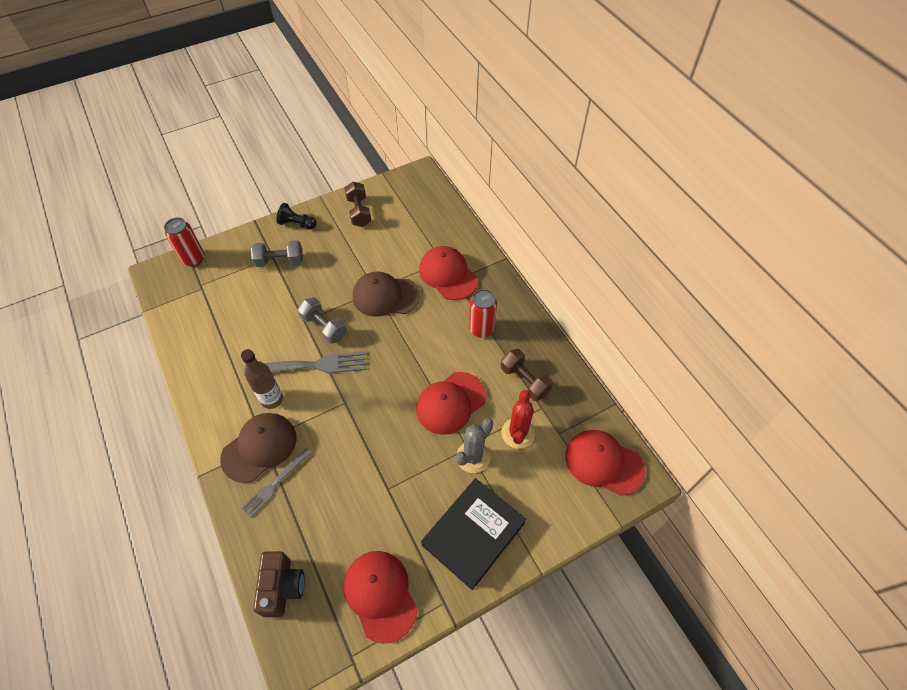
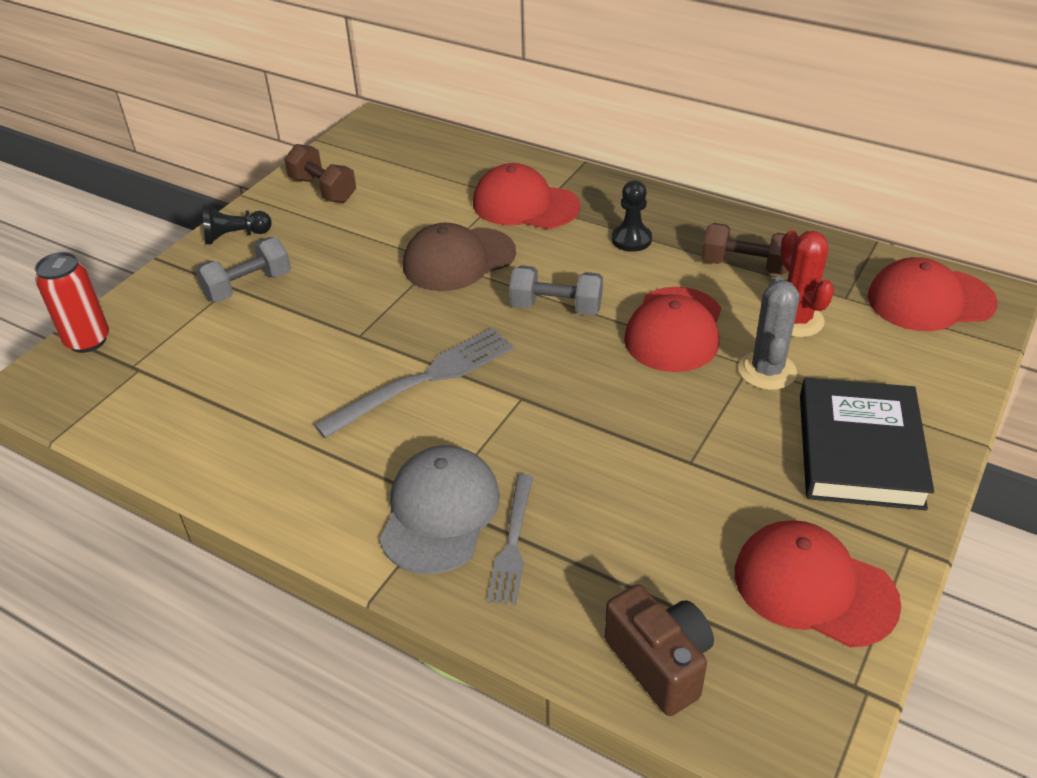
camera: 30 degrees left, 15 degrees down
(259, 447) = (440, 512): brown cap -> grey cap
(272, 399) = (400, 446): brown bottle -> none
(324, 327) = (399, 329): grey dumbbell -> grey dumbbell (556, 308)
(481, 329) = (631, 239): red can -> black pawn

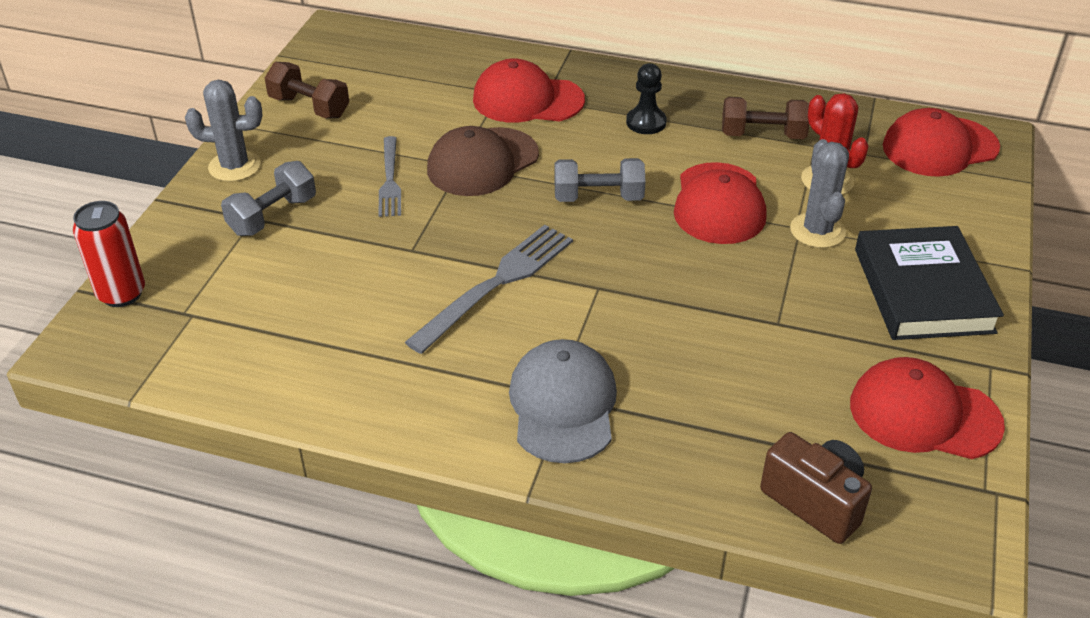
camera: 15 degrees left, 0 degrees up
(234, 236) = (234, 166): black pawn -> grey cactus
(512, 543) = (643, 421): grey fork -> grey fork (390, 180)

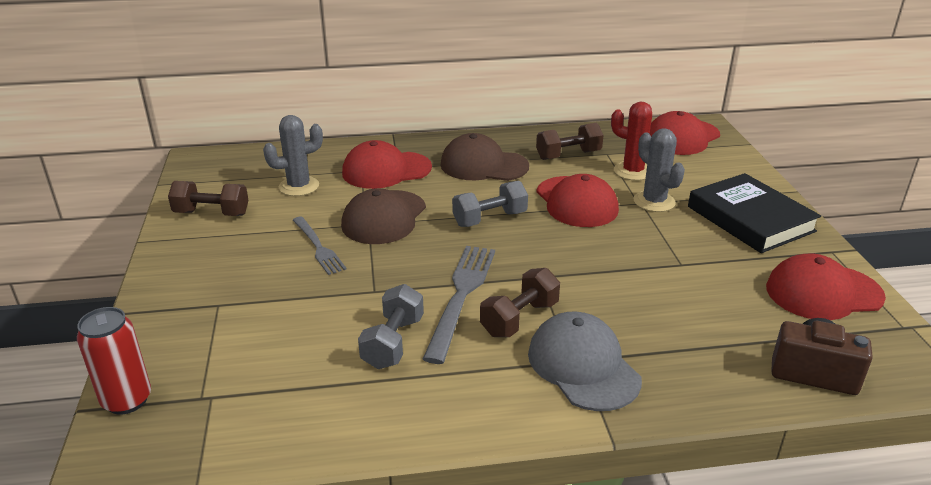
camera: 25 degrees left, 10 degrees down
(234, 166) = (173, 270): grey cactus -> grey cactus (299, 186)
(272, 216) = (234, 298): grey dumbbell -> grey dumbbell (393, 342)
(538, 330) = (519, 319): none -> brown dumbbell
(646, 122) = (483, 165): black pawn -> brown cap

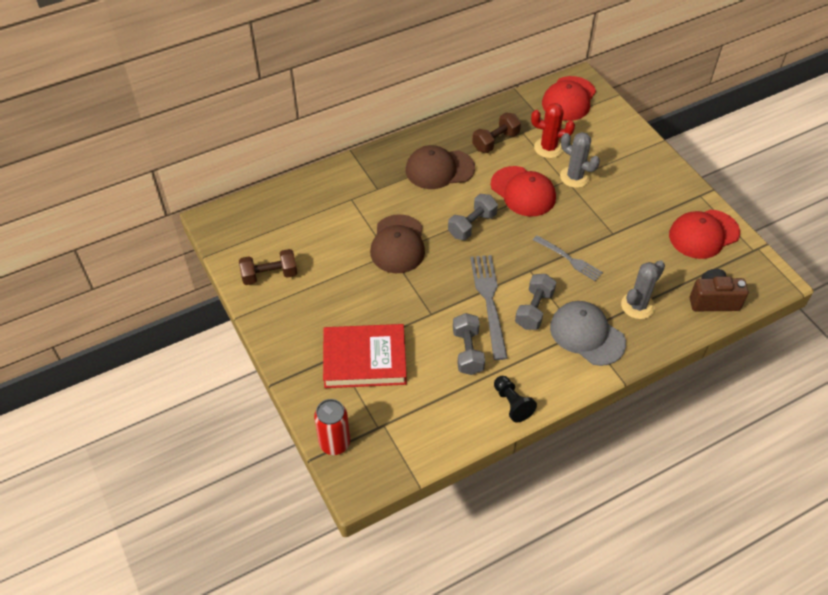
camera: 20 degrees left, 20 degrees up
(249, 317) = (364, 359): none -> red book
(299, 186) = (315, 229): grey cactus -> grey cactus (637, 306)
(318, 247) = (369, 286): grey fork -> grey fork (569, 259)
(386, 170) = (370, 194): red cap -> none
(415, 422) = (512, 403): none -> black pawn
(519, 319) = (534, 309): brown dumbbell -> grey dumbbell
(750, 219) = (642, 177): black book -> none

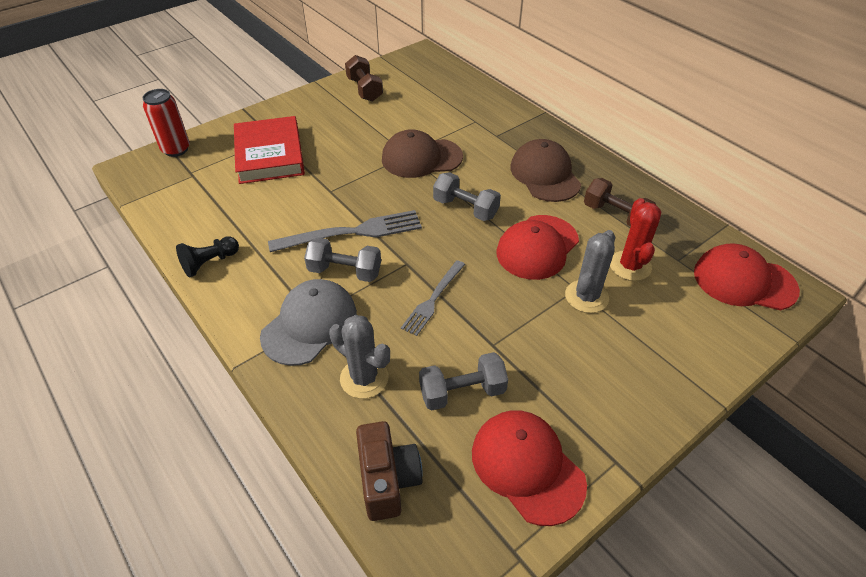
camera: 80 degrees right, 5 degrees down
(467, 352) = (280, 222): grey dumbbell -> grey dumbbell (462, 392)

